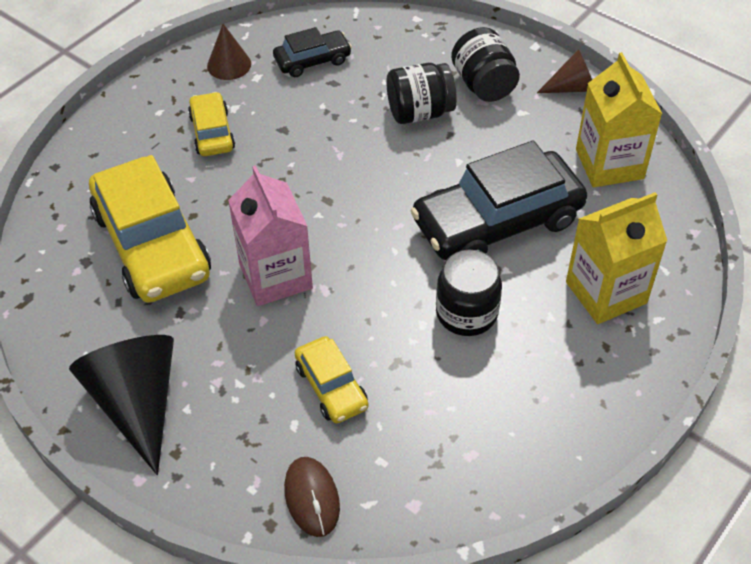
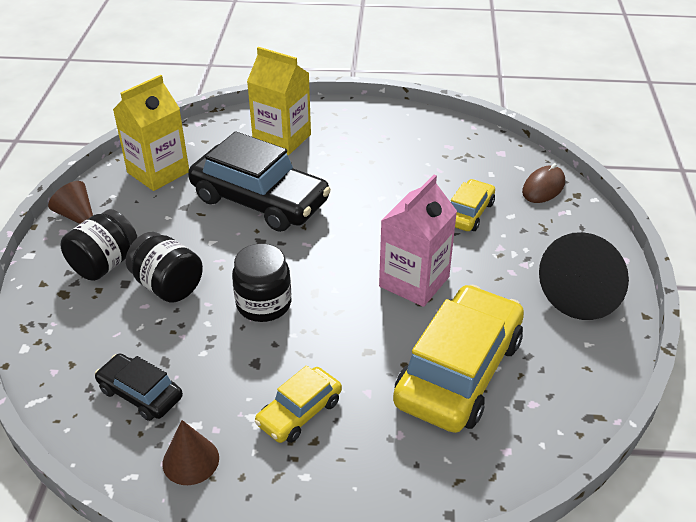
camera: 125 degrees left, 10 degrees down
(466, 313) = (353, 183): black jar -> black jar (264, 304)

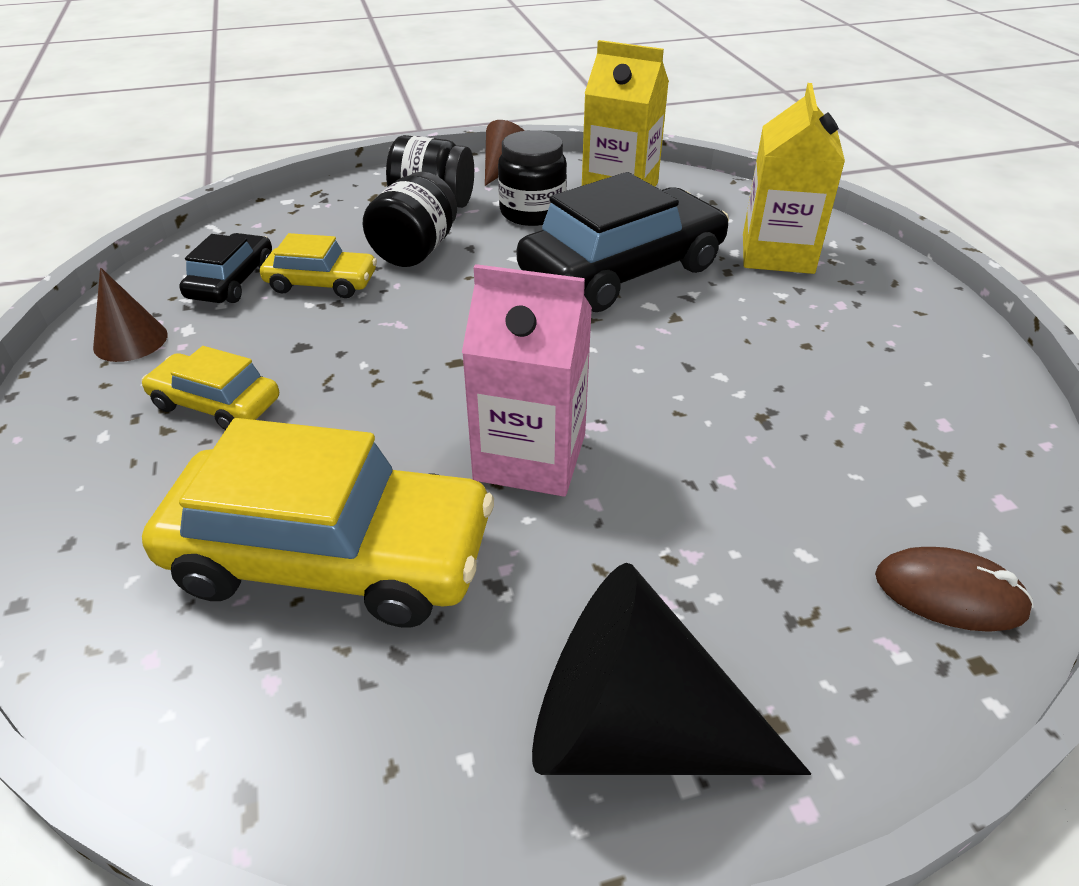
camera: 70 degrees right, 0 degrees up
(260, 200) = (622, 270): black car -> black car turned 135 degrees counterclockwise
(264, 304) = (412, 325): black jar -> black jar (532, 212)
(468, 213) = (763, 489): yellow car -> yellow car (321, 283)

